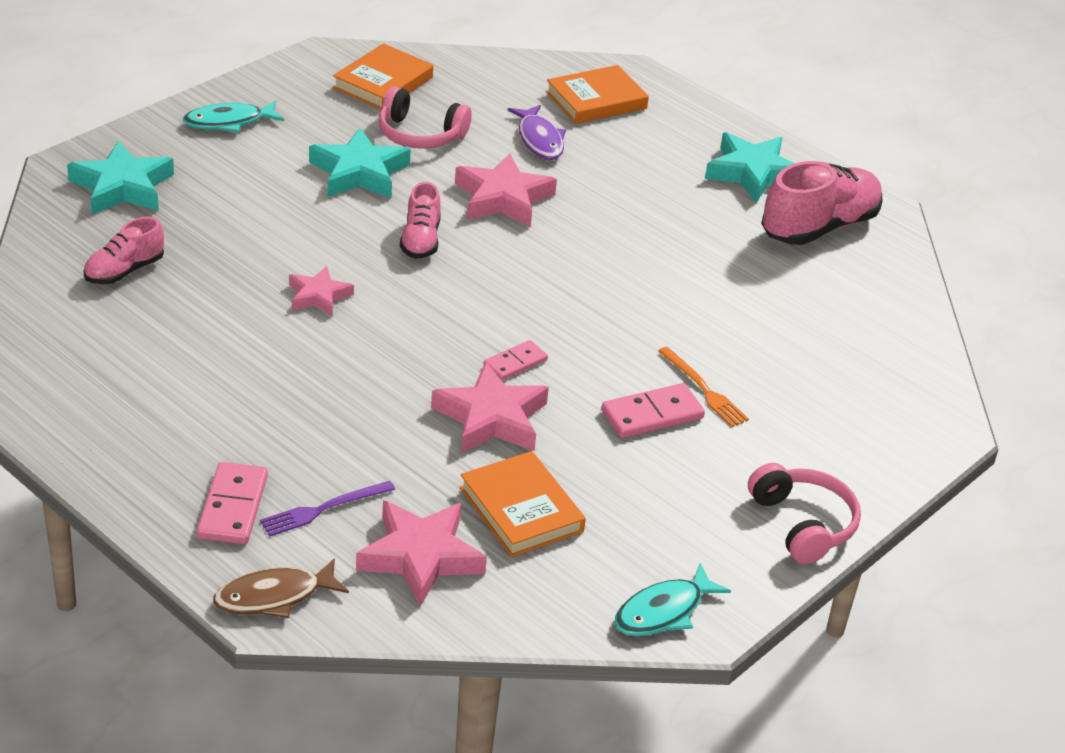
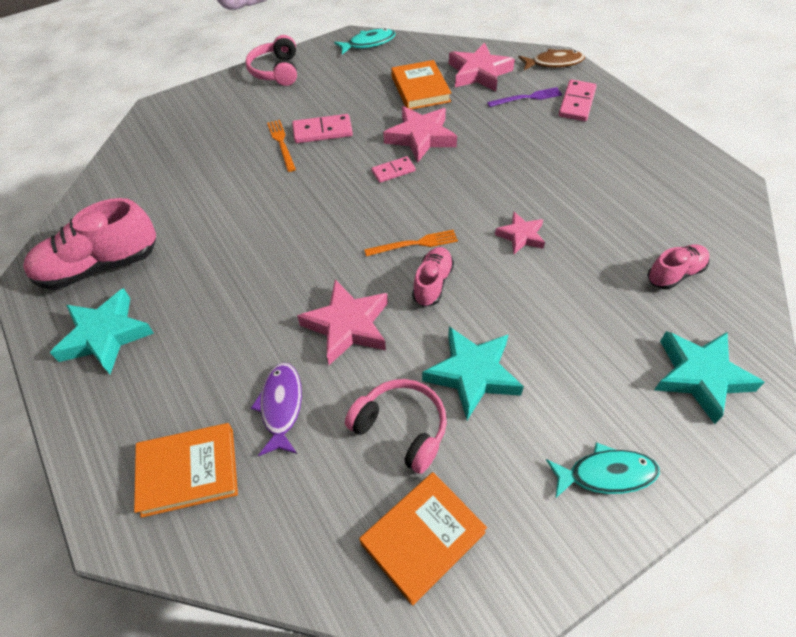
camera: 160 degrees left, 15 degrees up
(454, 277) = (414, 244): none -> orange fork

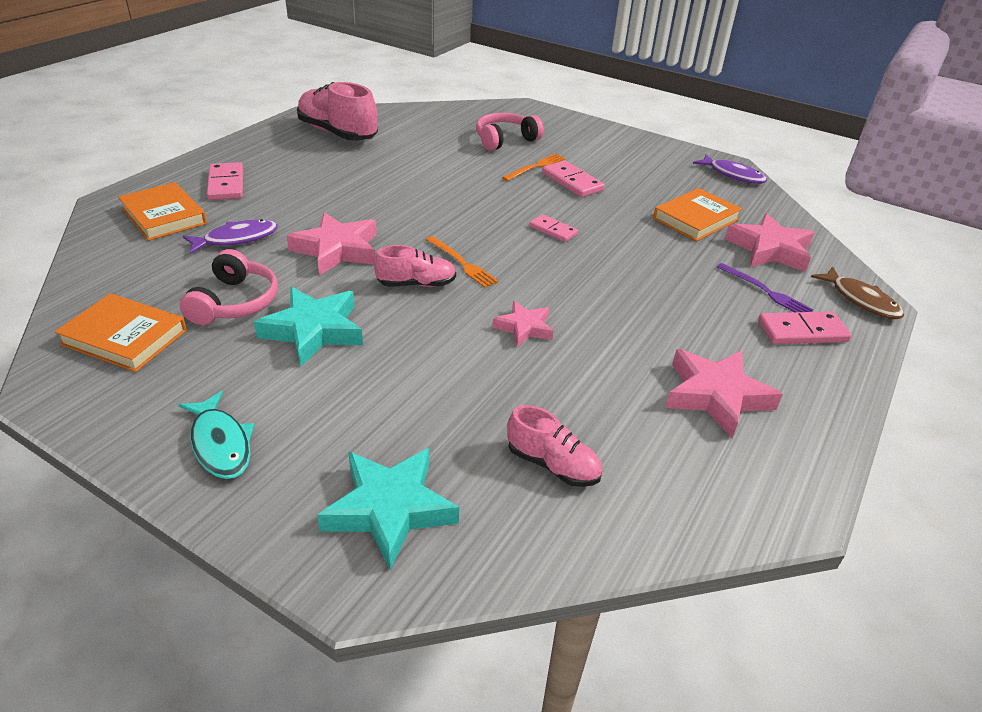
camera: 60 degrees right, 15 degrees down
(105, 335) = (273, 153): turquoise star -> none
(151, 395) = (226, 184): none -> pink domino
(276, 71) = (631, 141): pink headphones -> pink headphones (505, 140)
(368, 43) = (733, 175): turquoise fish -> purple fish
(420, 137) = (619, 235): pink star -> pink star (716, 396)

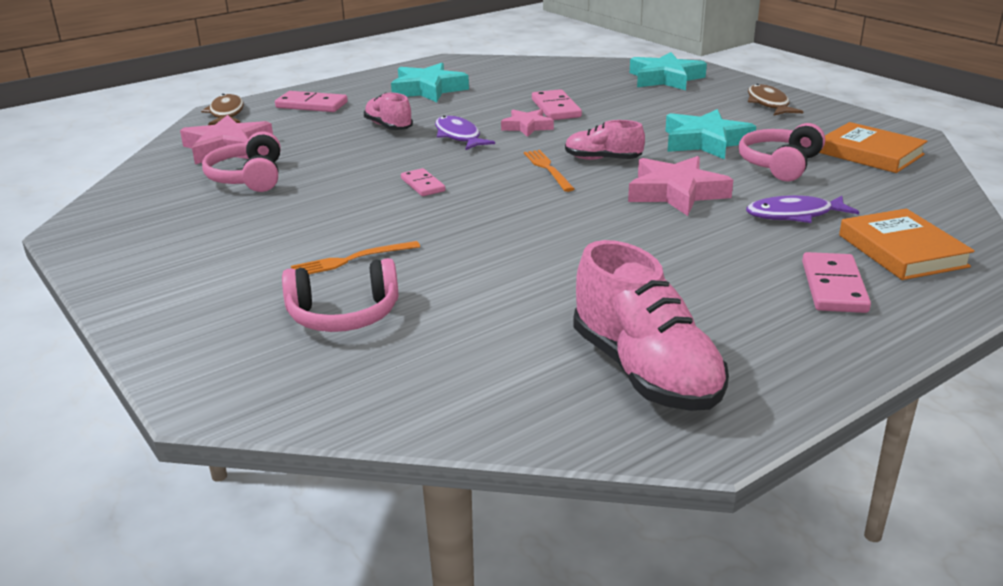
camera: 155 degrees left, 10 degrees down
(220, 444) = (768, 104): turquoise fish -> brown fish
(552, 465) = (563, 80): pink shoe -> pink shoe (388, 127)
(572, 182) = (328, 233): pink domino -> pink domino (556, 108)
(696, 219) = (248, 178): orange book -> pink headphones
(716, 396) = (428, 89): pink star -> turquoise star
(733, 175) = (100, 217): purple fish -> purple fish (459, 136)
(765, 291) = (293, 125): purple fork -> none

